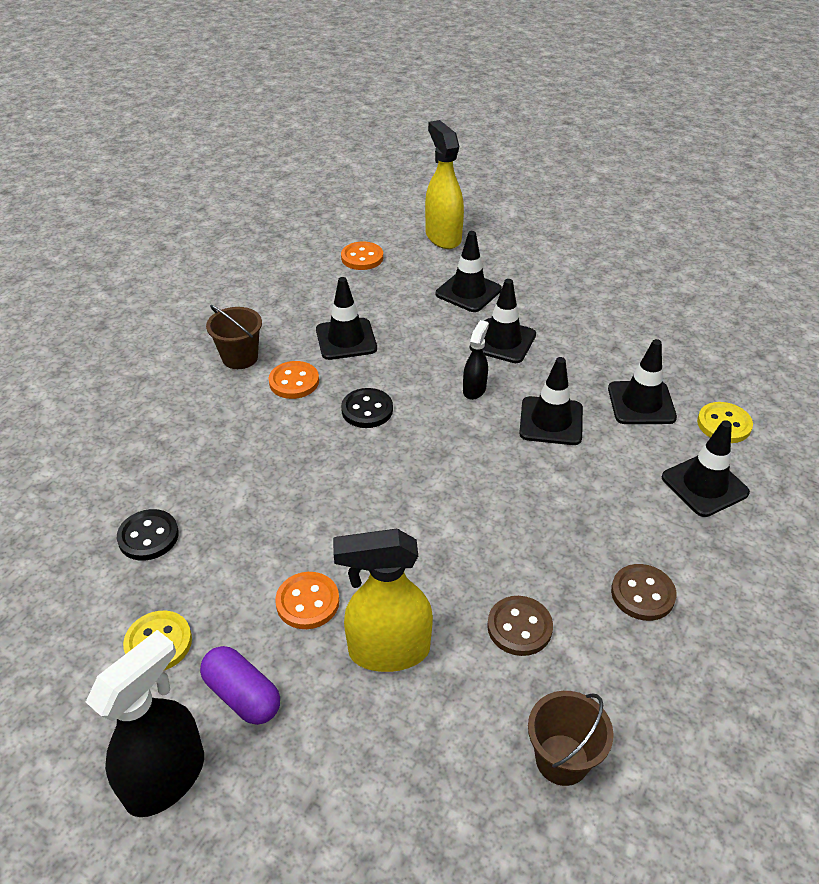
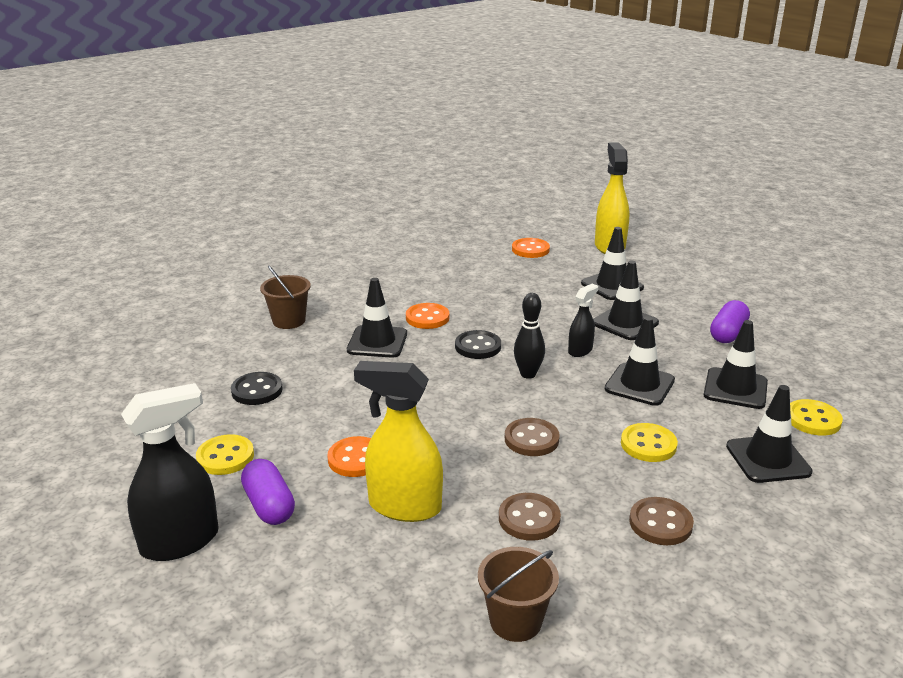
camera: 20 degrees right, 15 degrees down
(240, 357) = (392, 295): brown bucket -> brown bucket (289, 321)
(346, 339) = (486, 299): black traffic cone -> black traffic cone (377, 342)
(436, 435) = (528, 374): none -> black bowling pin
(477, 522) = (531, 439): none -> brown button
(591, 497) = (648, 445): none -> yellow button
(606, 332) = (728, 333): none -> purple capsule

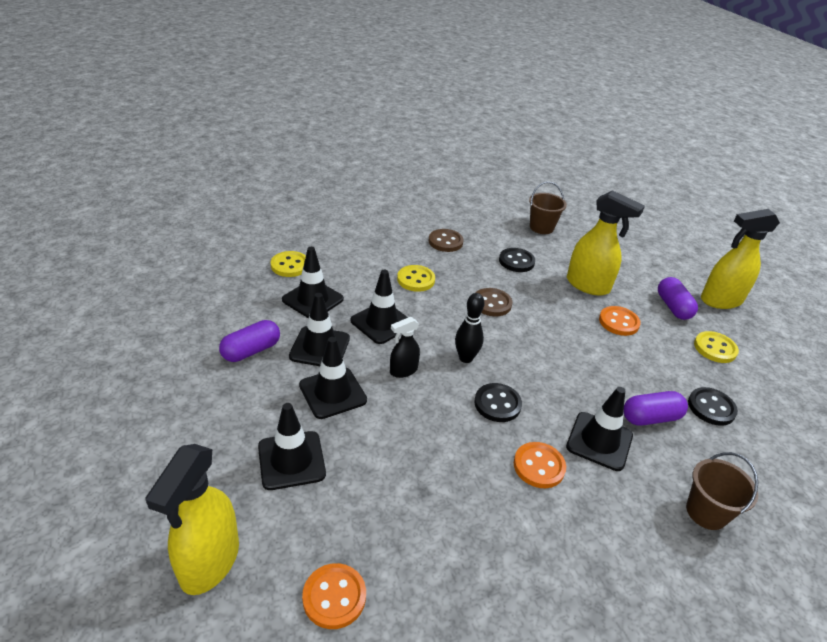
camera: 165 degrees left, 10 degrees up
(181, 541) = (720, 300): black spray bottle -> yellow spray bottle
(326, 368) = (650, 417): none -> purple capsule
(529, 519) = (516, 261): brown button -> black button
(768, 459) = (350, 253): black traffic cone -> black traffic cone (320, 347)

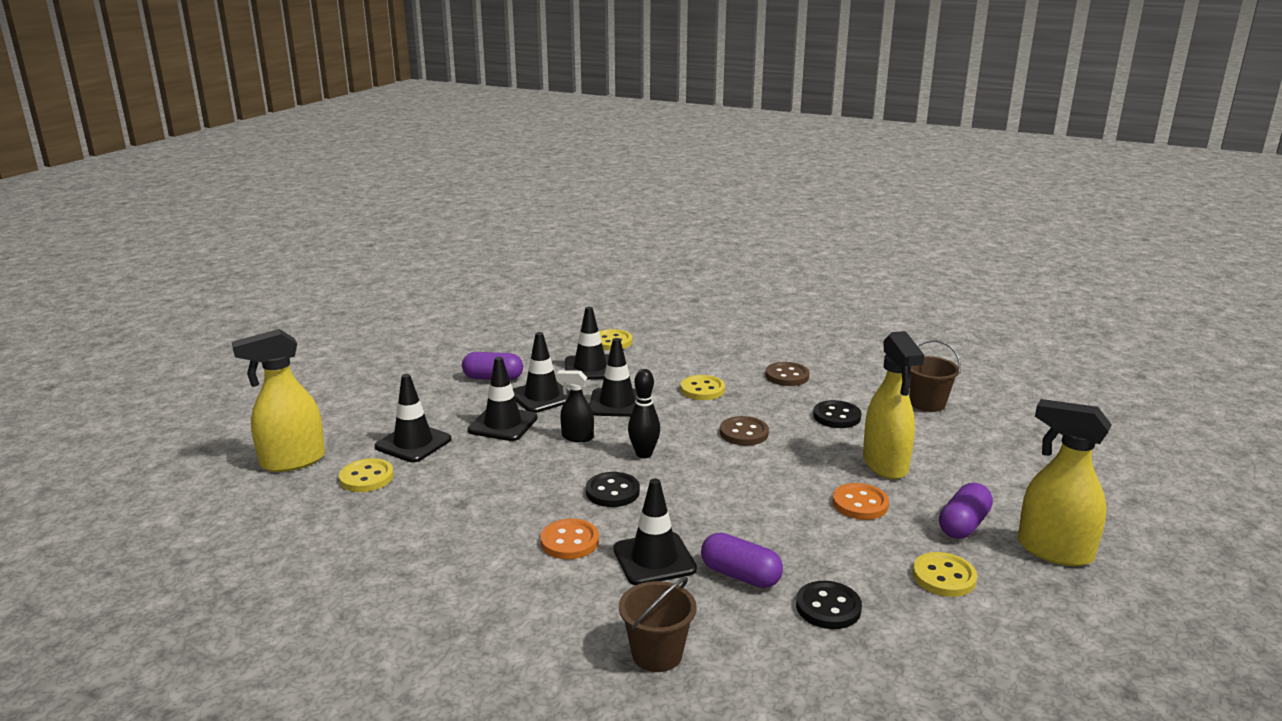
camera: 50 degrees right, 15 degrees down
(310, 525) = (366, 477): none -> yellow button
(334, 597) = (319, 515): orange button -> none

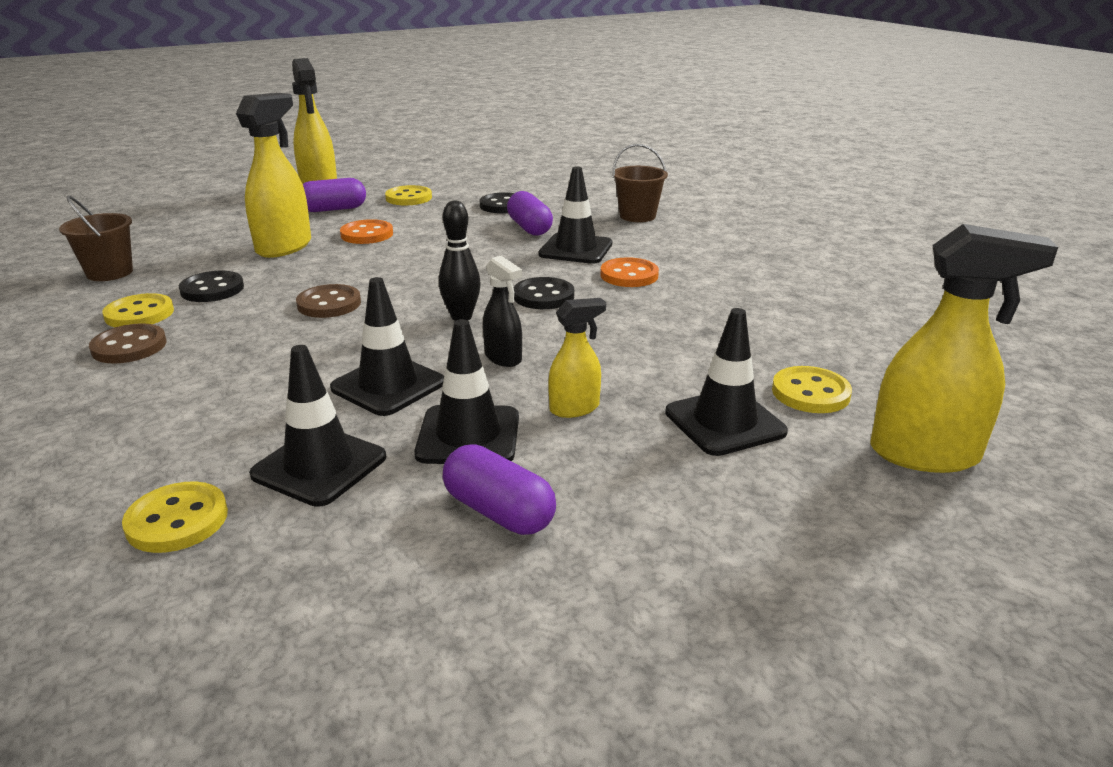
camera: 145 degrees left, 5 degrees up
(503, 424) = (575, 408): black traffic cone -> yellow spray bottle
(702, 390) = (256, 365): yellow button -> yellow button (139, 314)

